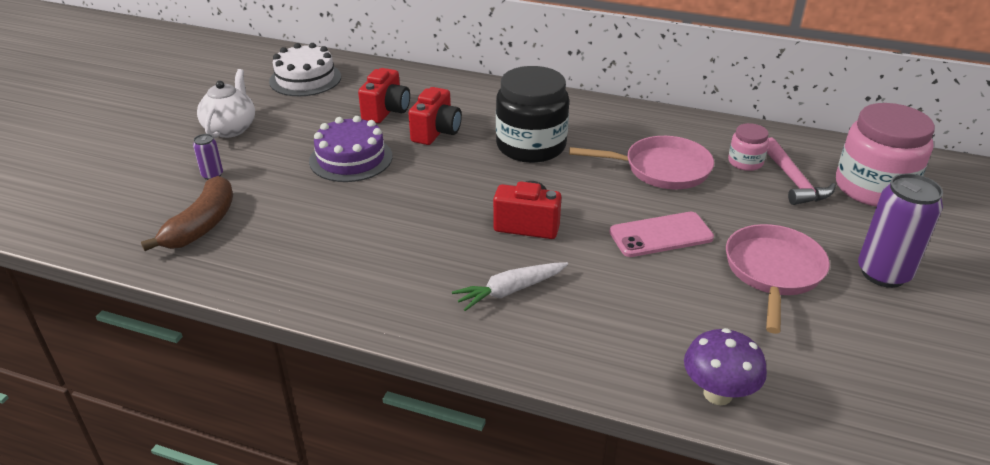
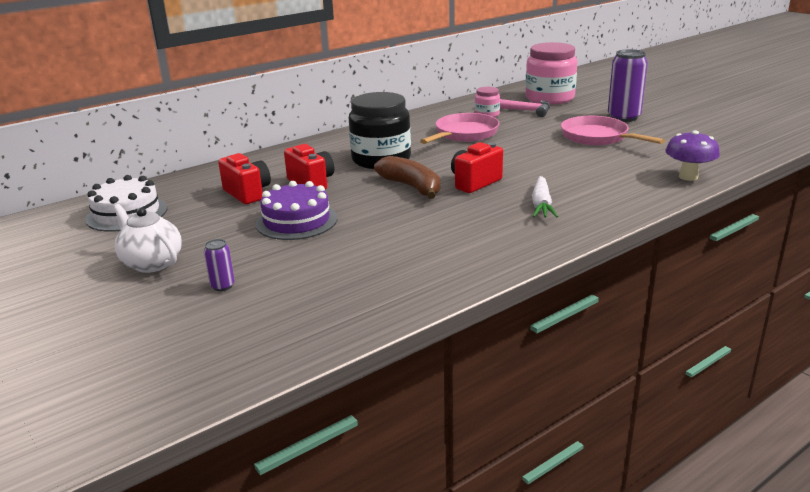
camera: 55 degrees left, 10 degrees down
(202, 225) = (302, 305): brown banana -> brown banana (411, 187)
(661, 235) = (532, 152): pink phone -> none

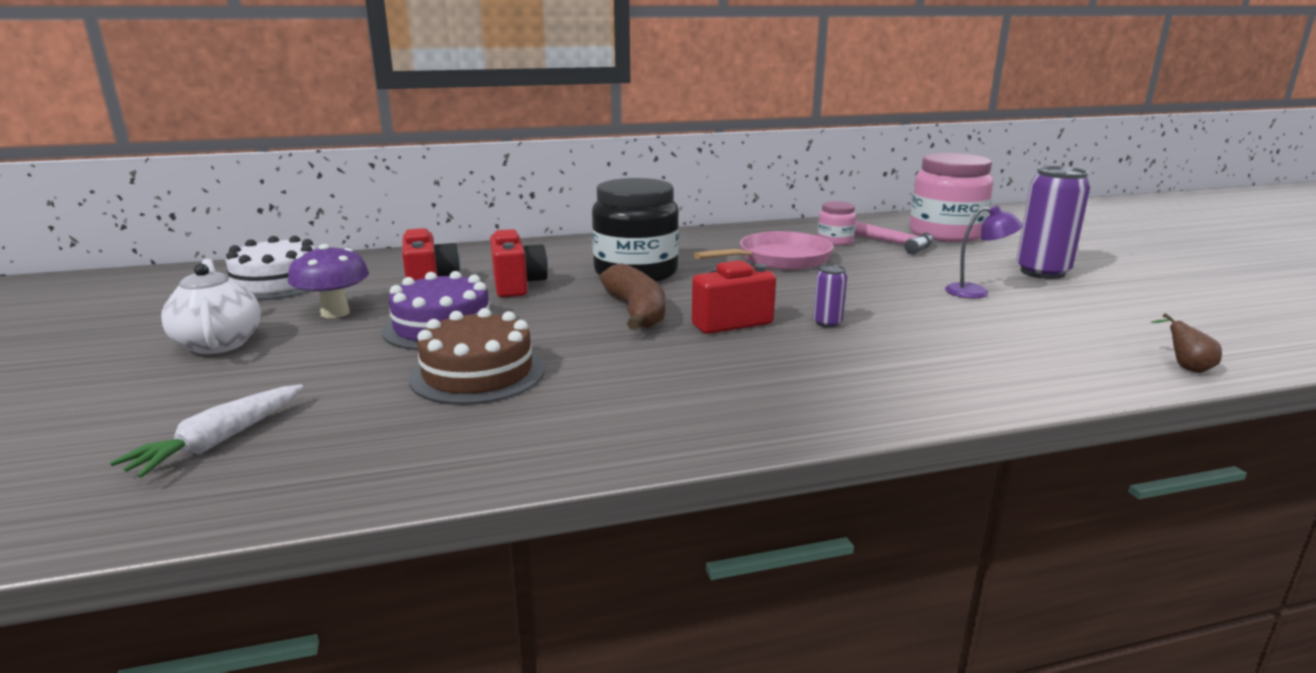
camera: 20 degrees right, 5 degrees down
(222, 286) = (250, 390): purple can -> purple can (827, 323)
(359, 245) = (477, 373): none -> brown cake
(541, 204) = (798, 370): white carrot -> white carrot (220, 441)
(598, 137) = (976, 292): pink pan -> purple lamp
(688, 177) = (1091, 374): purple mushroom -> purple mushroom (335, 313)
(729, 164) = (1186, 367): none -> brown pear

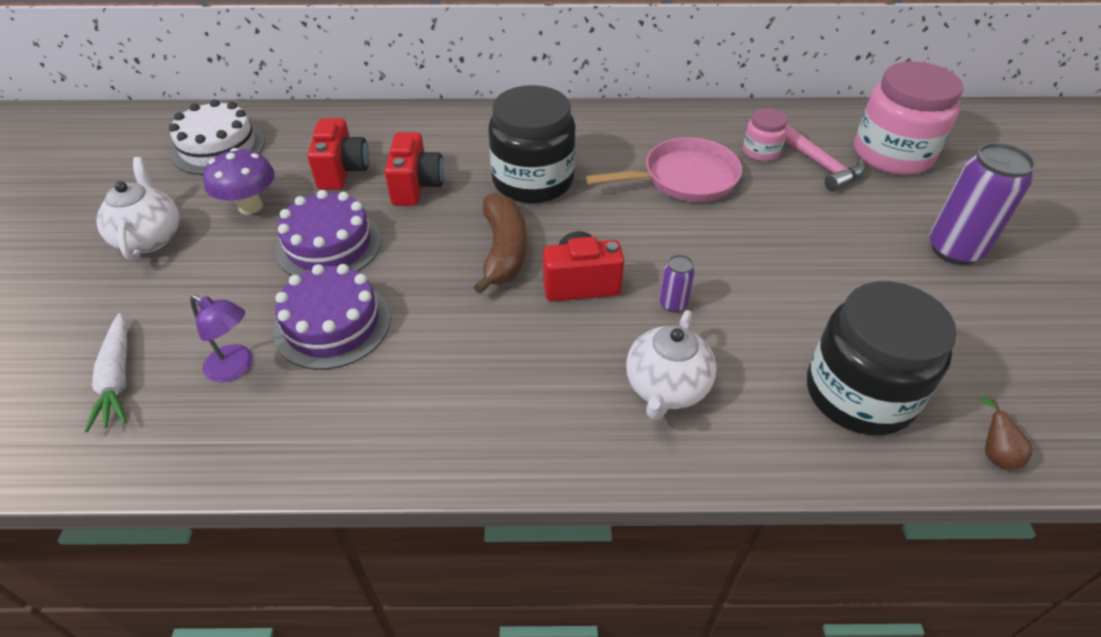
camera: 15 degrees right, 25 degrees up
(220, 441) = (117, 378): white carrot -> white carrot turned 60 degrees counterclockwise
(477, 373) = (332, 324): brown cake -> purple cake
(863, 370) = (666, 388): none -> white teapot
(976, 292) = (856, 276): purple lamp -> purple lamp (236, 368)
(1041, 351) = (859, 393): none -> black jar

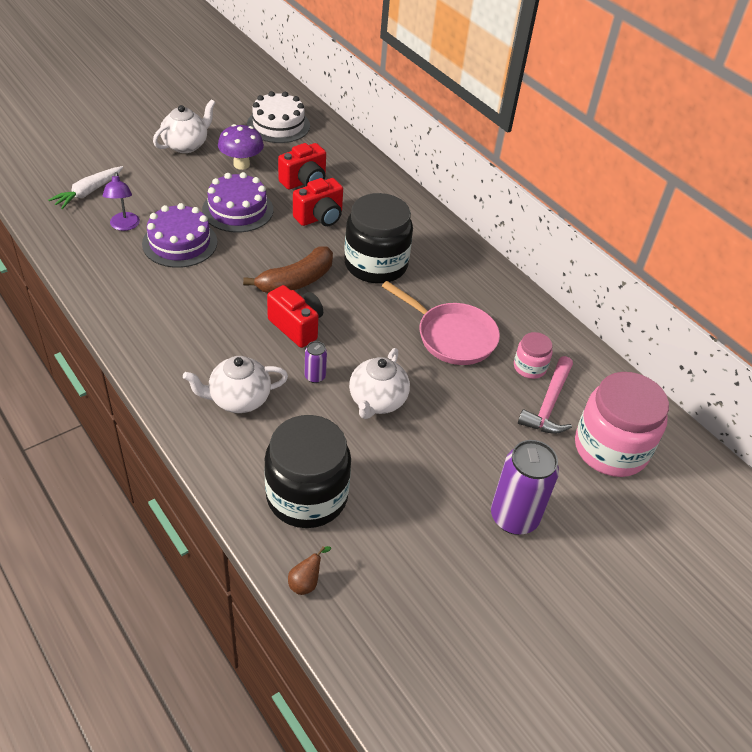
camera: 50 degrees right, 0 degrees up
(743, 272) = (377, 401): none -> white teapot

